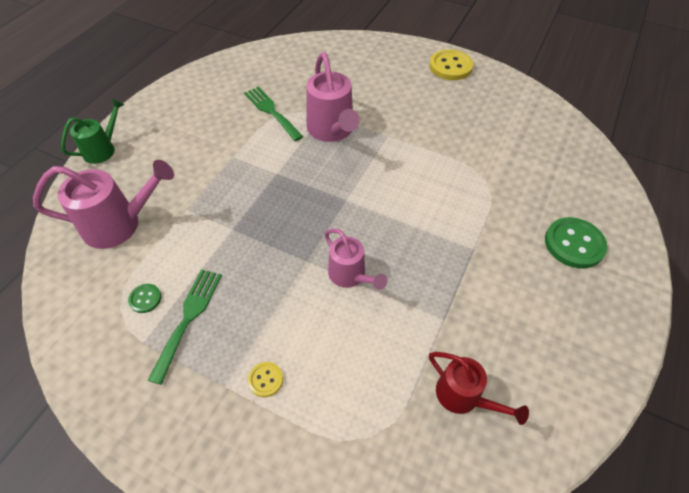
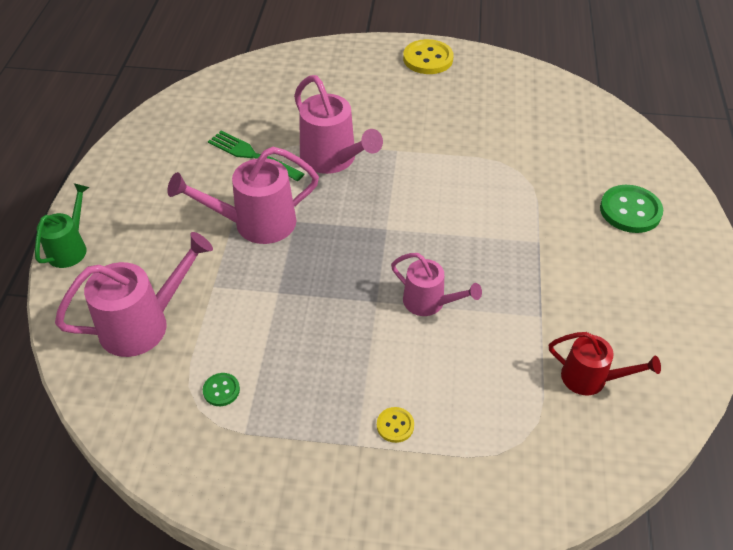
camera: 20 degrees left, 5 degrees down
(188, 318) = (281, 394): green fork -> none
(245, 167) = (255, 224): none -> pink watering can

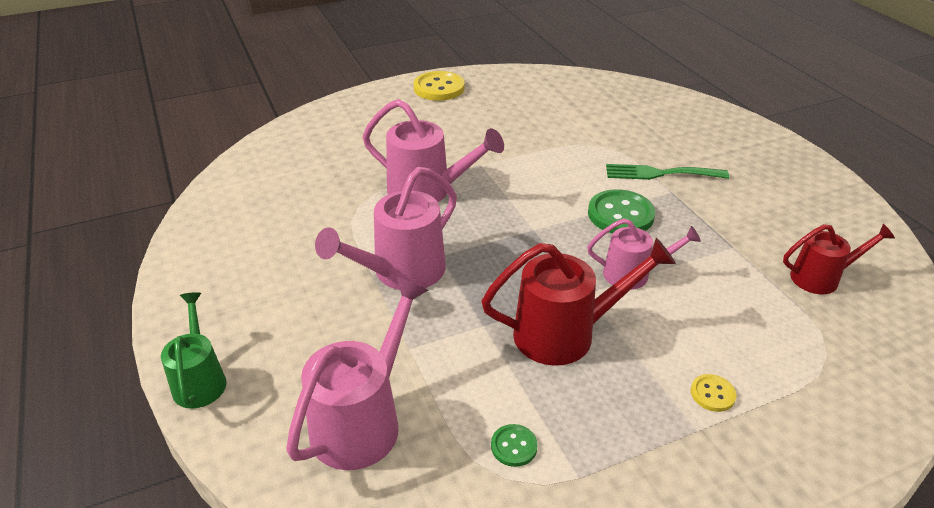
camera: 30 degrees left, 10 degrees down
(251, 155) = (340, 214): green fork -> green fork (659, 173)
(331, 327) = (566, 333): none -> red watering can
(630, 211) = (714, 145): green button -> green button (620, 215)

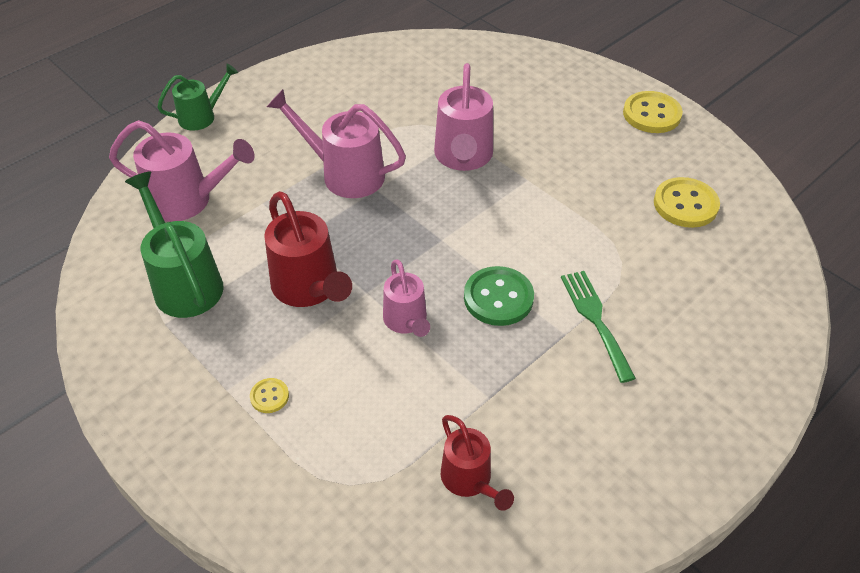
camera: 70 degrees right, 10 degrees up
(514, 446) = (184, 282): green button -> green watering can
(551, 103) = (685, 204): none -> yellow button

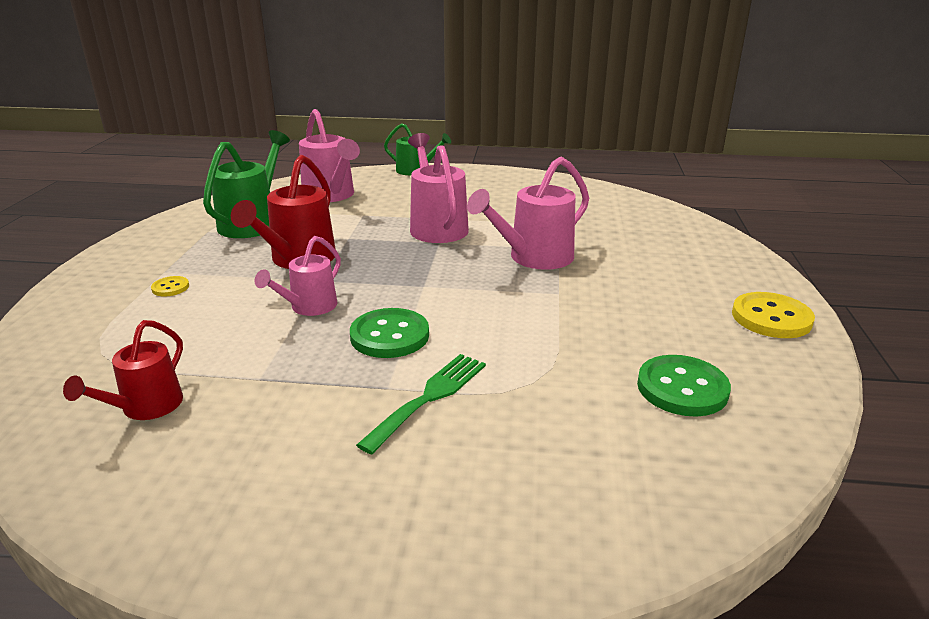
camera: 50 degrees right, 20 degrees down
(685, 204) = (682, 388): yellow button -> green button

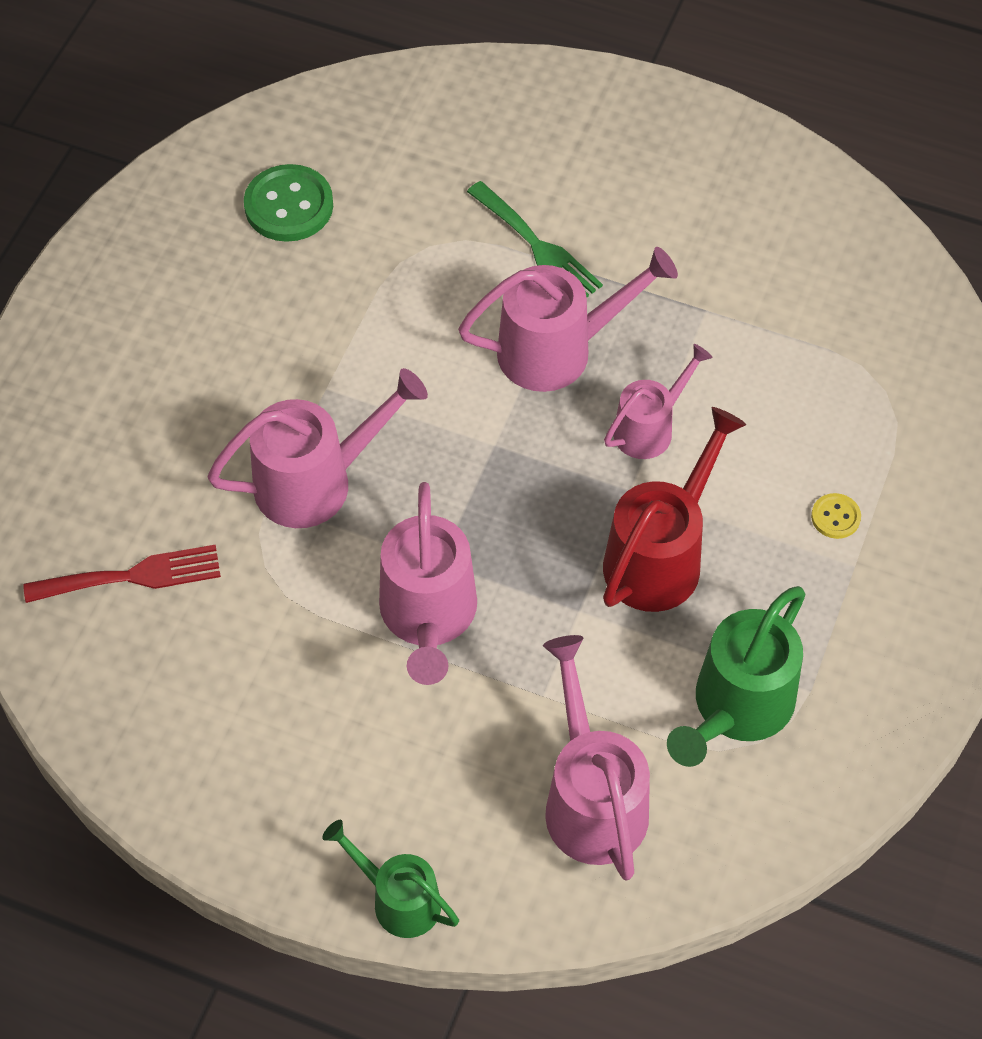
camera: 165 degrees left, 30 degrees up
(145, 408) = (814, 291): red watering can -> none
(389, 336) = (559, 349): green button -> pink watering can
(429, 397) = (538, 247): green fork -> green fork turned 90 degrees counterclockwise
(610, 219) = (133, 576): none -> red fork
(771, 318) = (106, 284): yellow button -> none

